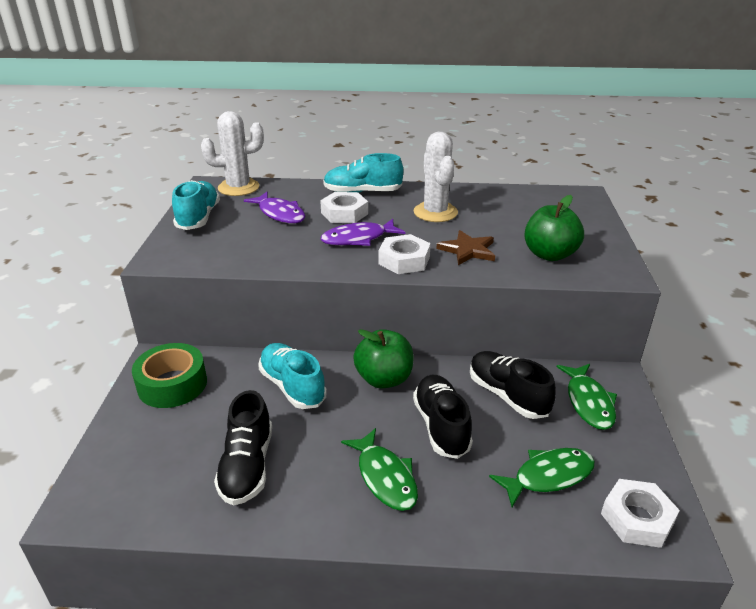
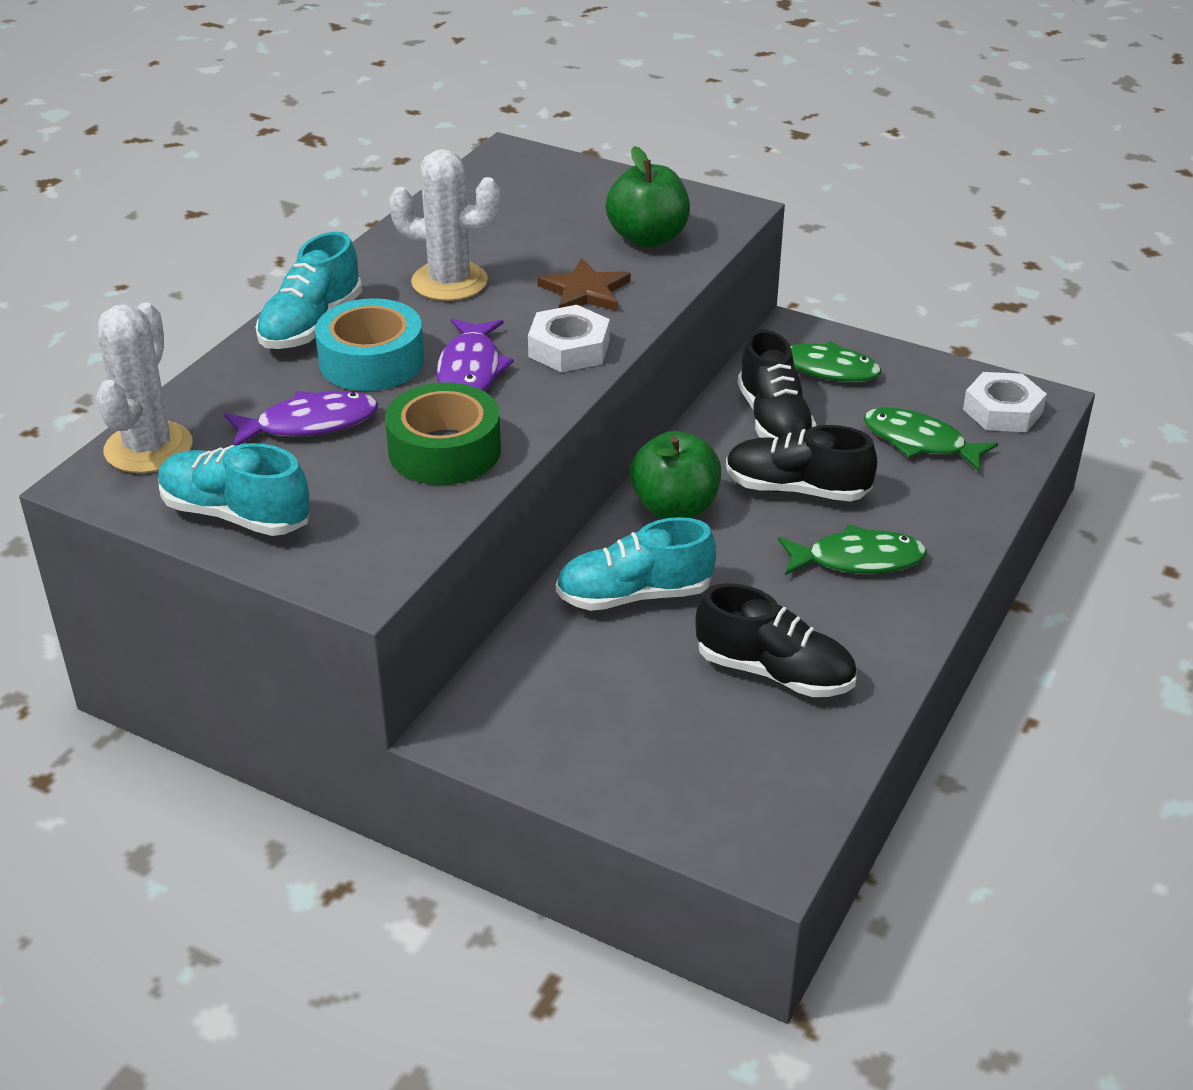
camera: 65 degrees left, 5 degrees up
(172, 384) = (542, 720): green tape -> green tape (444, 450)
(344, 213) = (371, 361): white nut -> turquoise tape
(507, 395) = (774, 420): black shoe -> black shoe turned 90 degrees counterclockwise
(548, 476) = (919, 442): green fish -> green fish turned 60 degrees counterclockwise

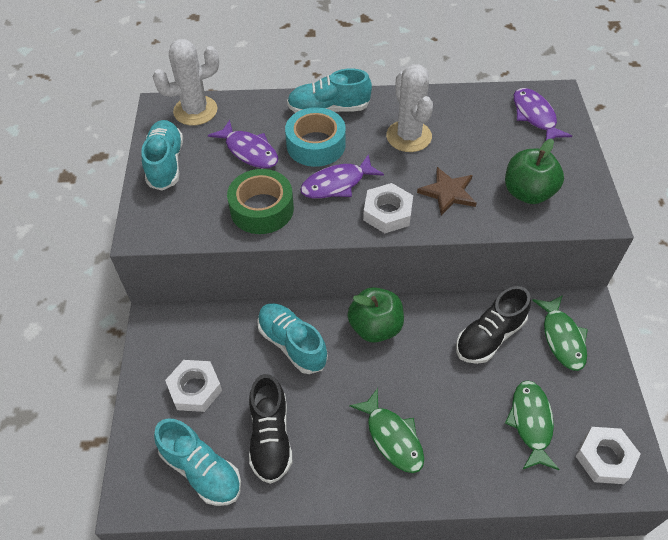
camera: 60 degrees right, 15 degrees up
(527, 182) = (535, 116): none -> purple fish
(628, 724) = (195, 389): none -> white nut
(776, 762) = (201, 470): none -> turquoise shoe
(796, 489) = (434, 377): black shoe -> none

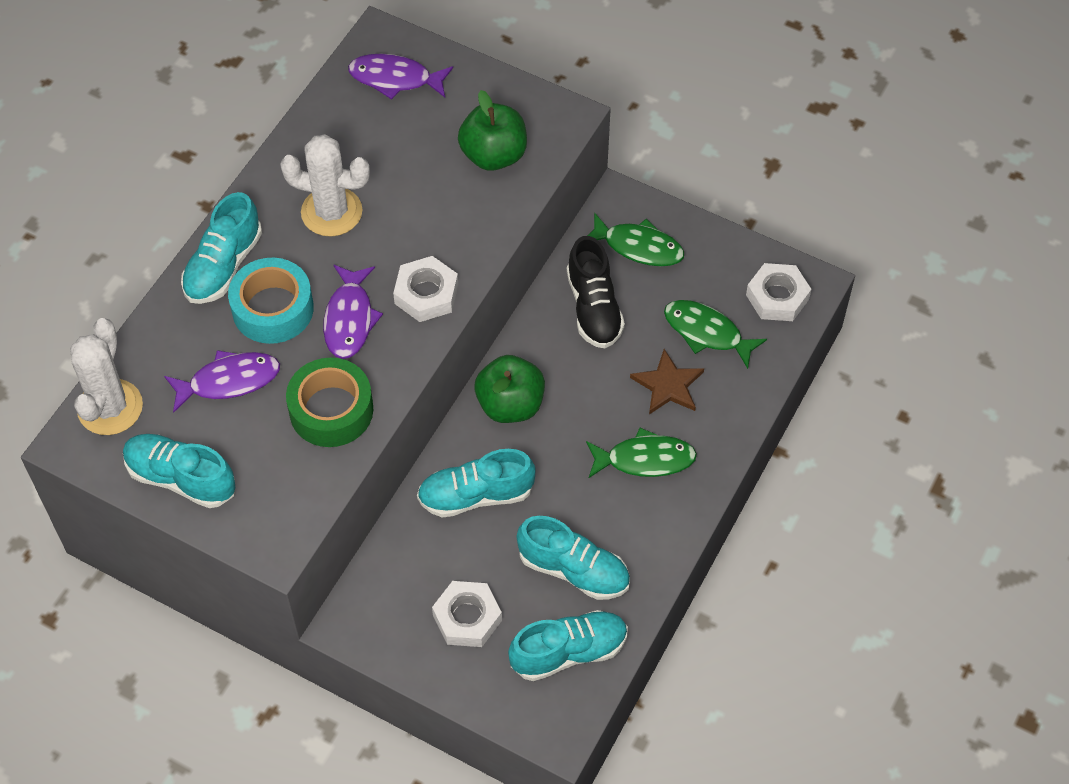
camera: 60 degrees left, 5 degrees up
(270, 437) = (573, 570): black shoe -> turquoise shoe
(448, 192) = (440, 224): brown star -> brown star (668, 385)

